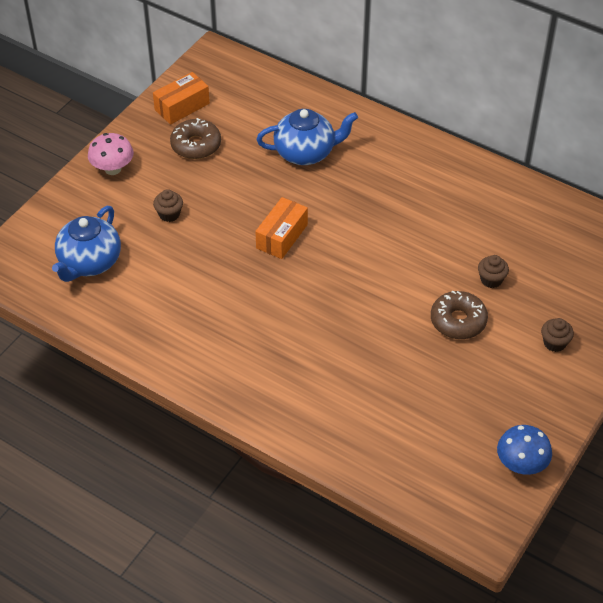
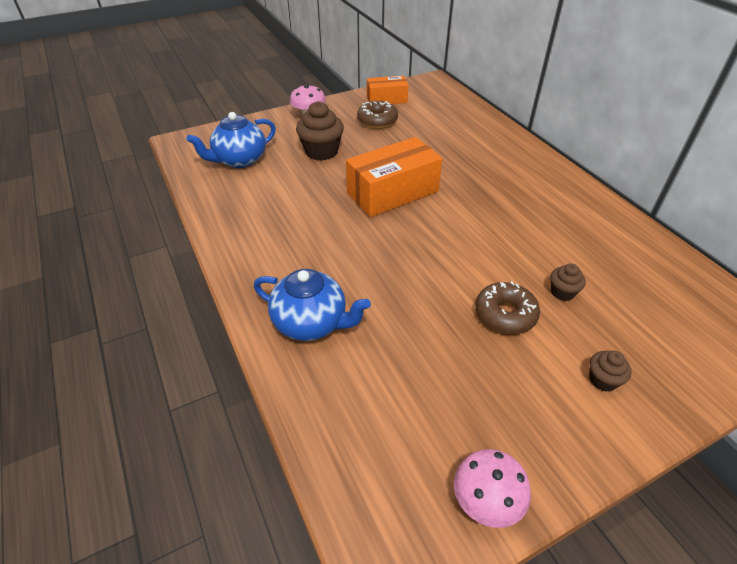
camera: 30 degrees right, 5 degrees down
(169, 214) = (321, 152): brown cupcake -> brown cupcake, size x1.88
(282, 236) = (392, 192): orange box -> orange box, size x1.68
(306, 153) = (455, 148): blue teapot -> blue teapot (311, 323)
(521, 464) = (486, 501): blue mushroom -> pink mushroom

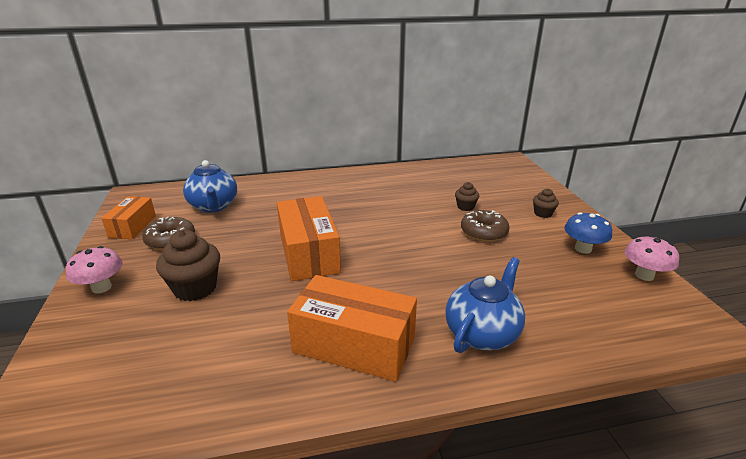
camera: 75 degrees left, 15 degrees down
(239, 160) = (146, 366): blue teapot -> blue teapot (214, 206)
(278, 244) = (354, 345): none -> orange box
(522, 426) = (583, 249): none -> blue mushroom

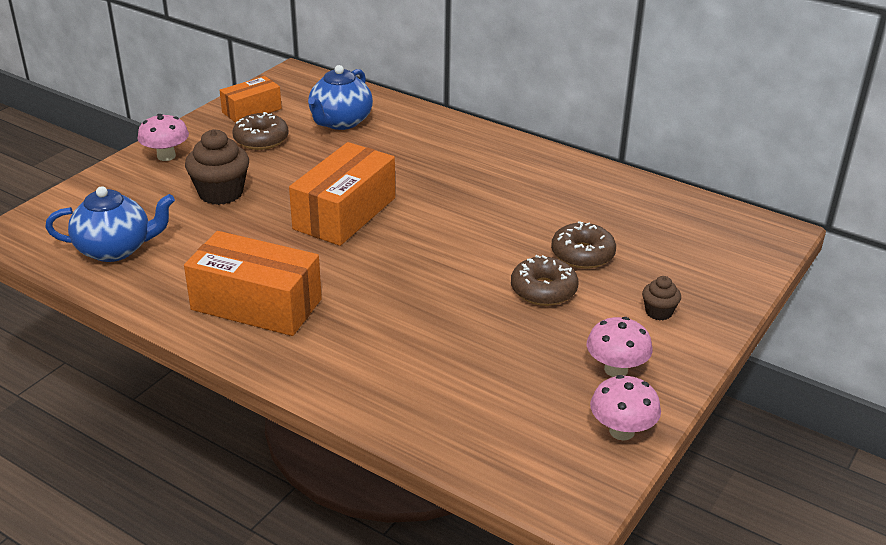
camera: 45 degrees right, 5 degrees up
(354, 345) = (256, 304): orange box -> orange box turned 45 degrees counterclockwise
(465, 207) = (582, 254): brown cupcake -> brown donut
(482, 333) = (360, 362): blue teapot -> blue teapot (115, 249)
(583, 249) = (616, 369): blue mushroom -> pink mushroom

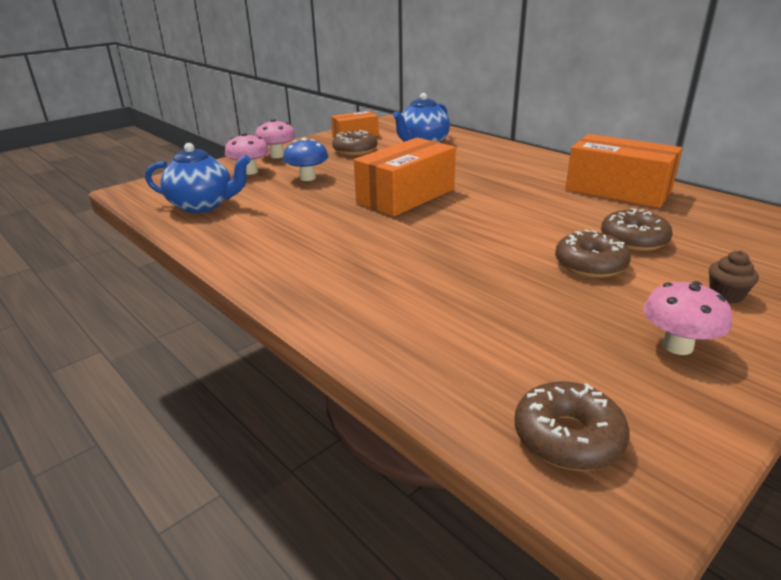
camera: 15 degrees right, 5 degrees down
(221, 193) = (307, 178): brown cupcake -> blue mushroom
(256, 304) = (299, 251): orange box -> orange box (618, 190)
(535, 459) = (568, 437): none -> brown donut
(621, 431) = (690, 418): pink mushroom -> pink mushroom (250, 172)

